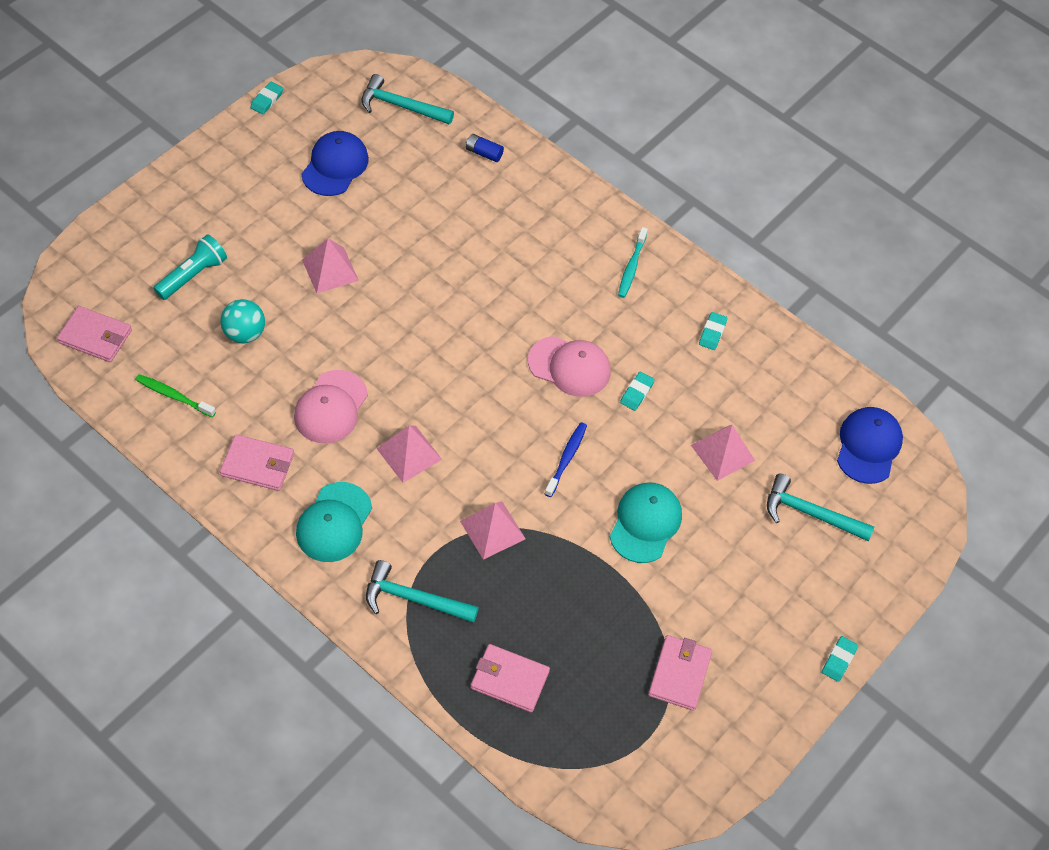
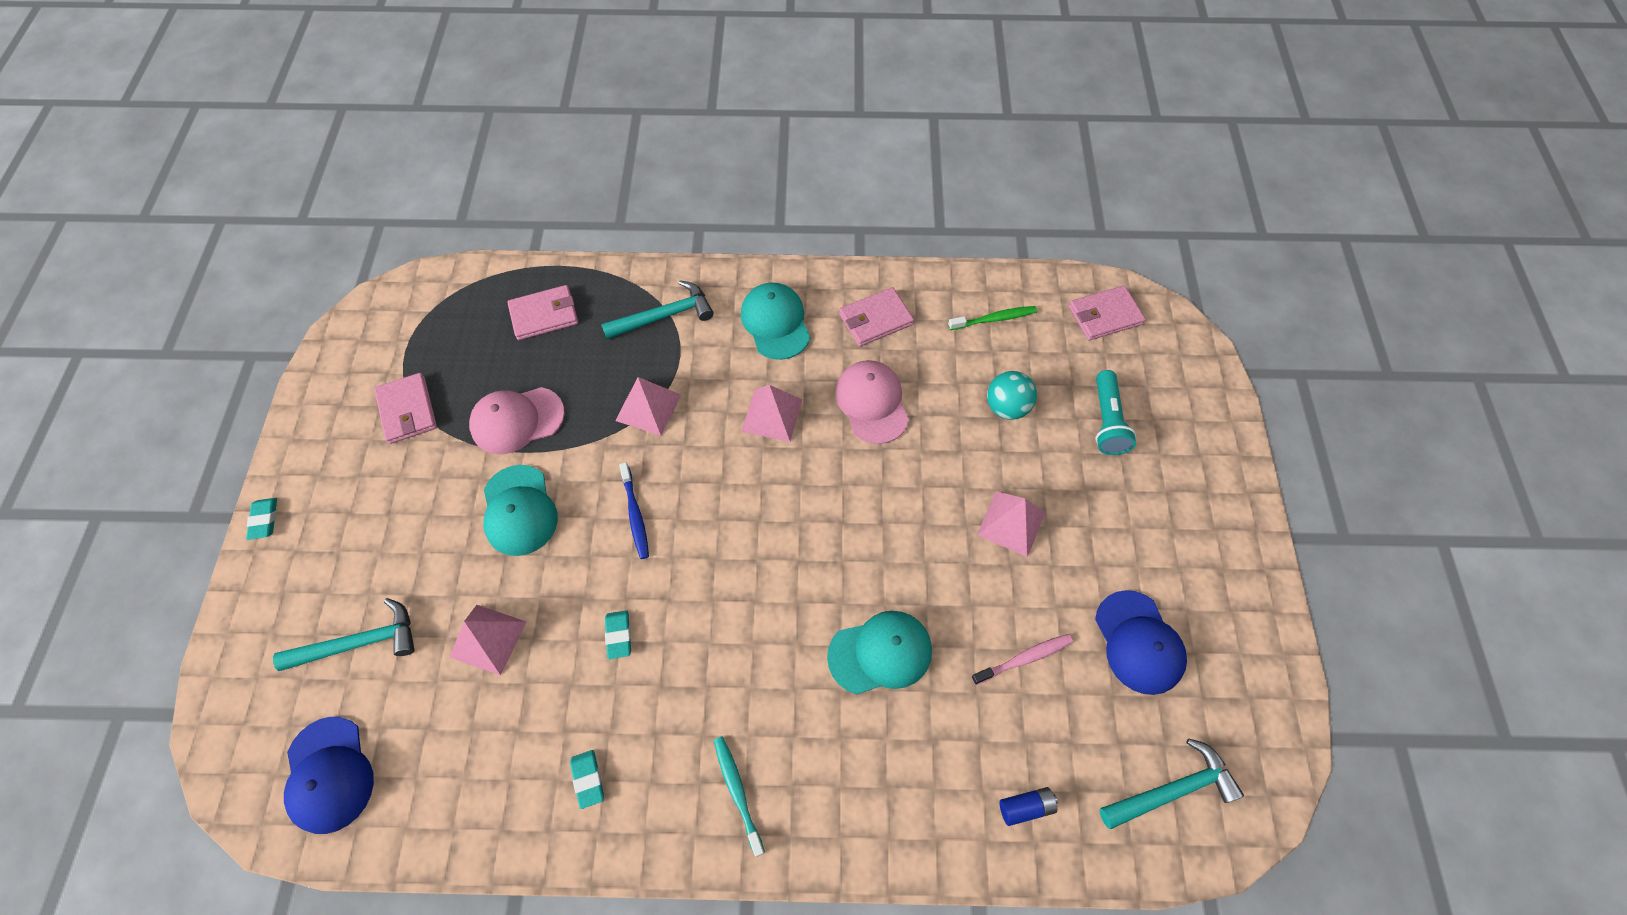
camera: 145 degrees right, 5 degrees up
(267, 100) = (1292, 663): turquoise eraser -> none
(408, 206) = (1024, 658): none -> pink toothbrush
(486, 268) = (880, 653): none -> turquoise cap
(569, 366) = (706, 609): pink cap -> pink cap (517, 420)

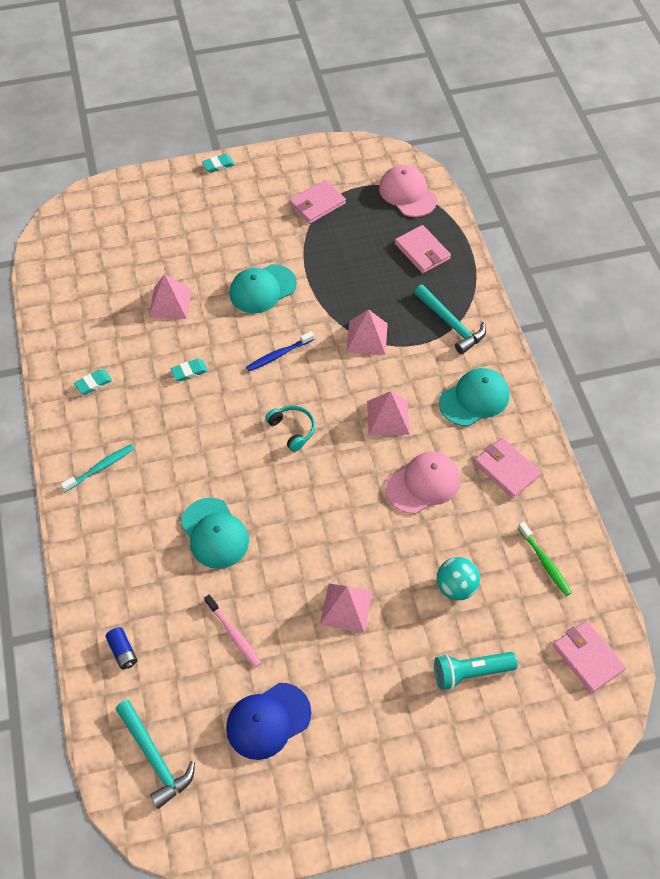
camera: 75 degrees right, 5 degrees down
(329, 775) = (72, 257): blue cap -> none
(359, 642) = (152, 240): turquoise hammer -> none
(517, 420) = (330, 265): pink cap -> pink cap (407, 194)
(755, 525) = (292, 430): none -> turquoise headphones

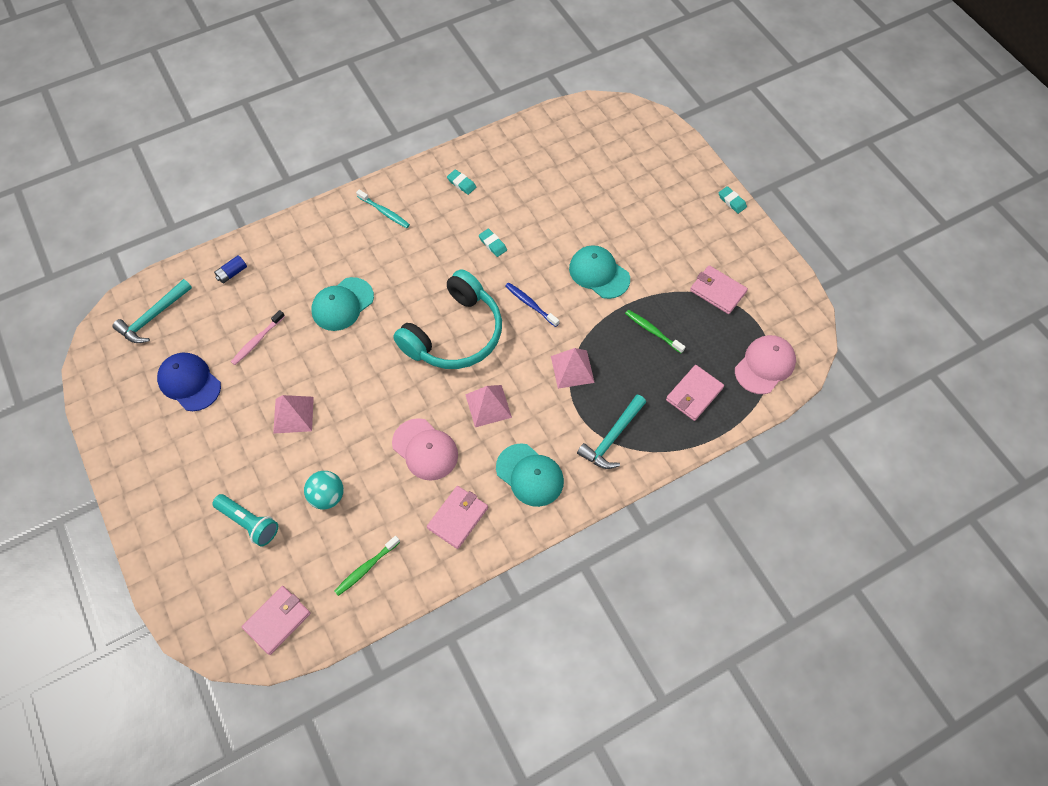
camera: 75 degrees right, 5 degrees up
(170, 303) = (559, 210): pink pyramid -> none
(292, 430) = (455, 334): turquoise headphones -> turquoise headphones, size x2.36
(344, 264) = (652, 331): none -> green toothbrush
(470, 672) = (249, 523): turquoise flashlight -> turquoise flashlight turned 150 degrees clockwise

